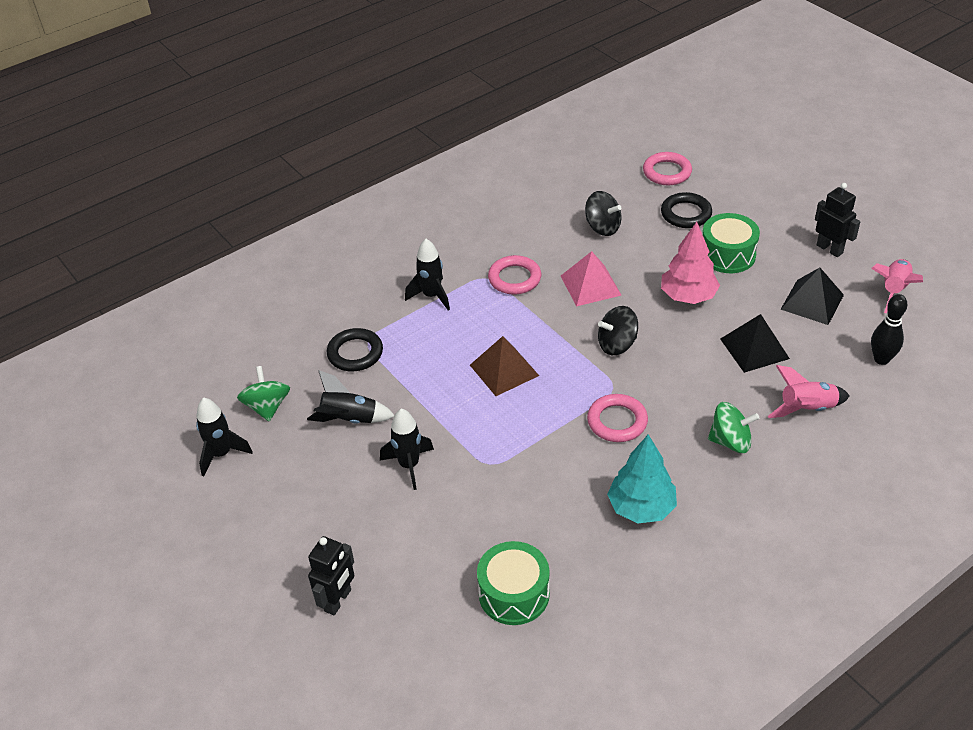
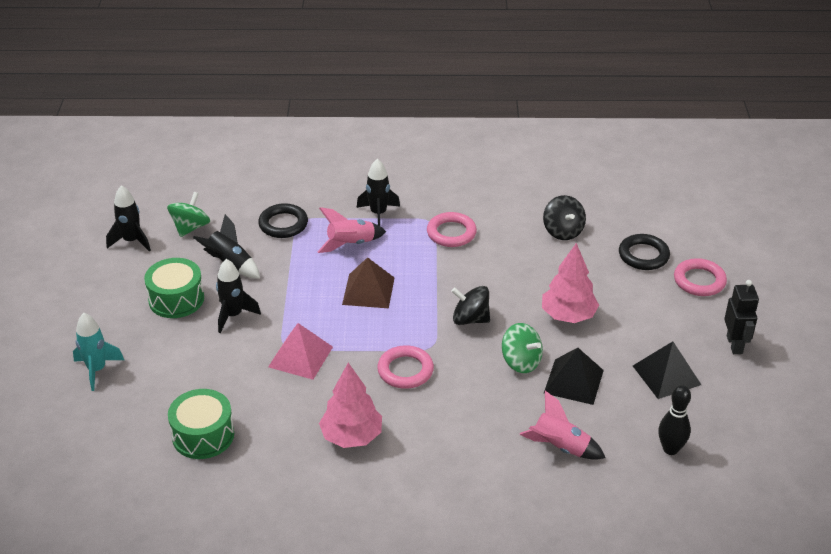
camera: 35 degrees right, 5 degrees down
(338, 600) = (97, 370): black robot -> turquoise rocket
(590, 285) = (502, 267): pink pyramid -> pink pyramid (300, 357)
(641, 507) = (352, 436): turquoise tree -> pink tree
(667, 172) = (667, 217): pink ring -> pink ring (699, 281)
(727, 255) = (639, 303): green drum -> green drum (176, 299)
(730, 441) = (471, 433): green spinning top -> green spinning top (521, 362)
(893, 290) = (751, 406): pink rocket -> pink rocket (351, 244)

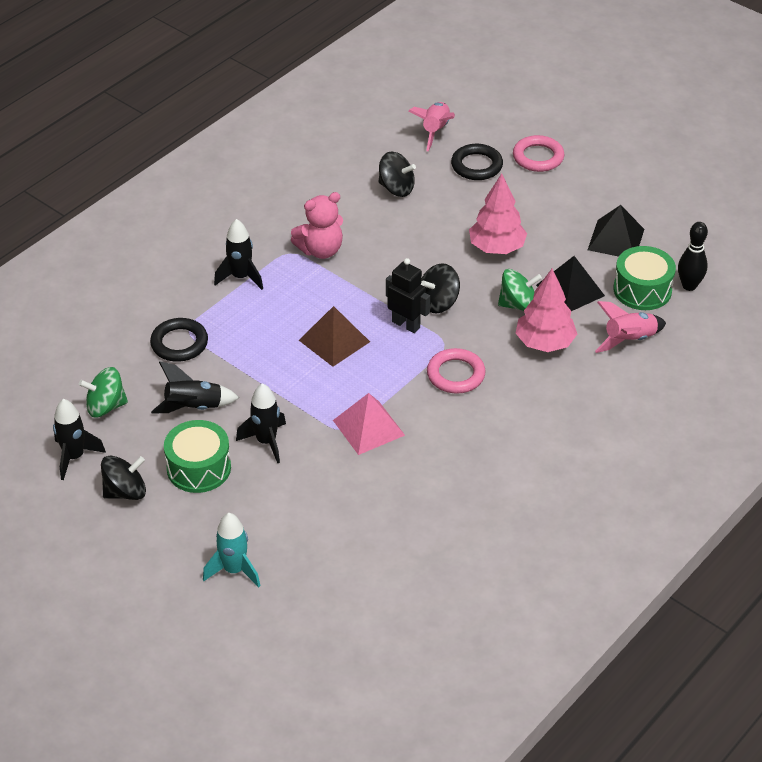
camera: 50 degrees left, 5 degrees up
(122, 280) = (125, 492): none -> black spinning top
(190, 227) = (106, 406): green spinning top -> green spinning top turned 75 degrees counterclockwise
(203, 435) = (397, 539): green drum -> green drum (642, 290)
(351, 244) = (260, 317): pink rocket -> pink rocket (435, 131)
(352, 436) = (496, 448): pink tree -> pink tree (545, 343)
(451, 233) = (320, 250): pink ring -> pink teddy bear
(734, 345) = (623, 186): black robot -> black robot (406, 324)

